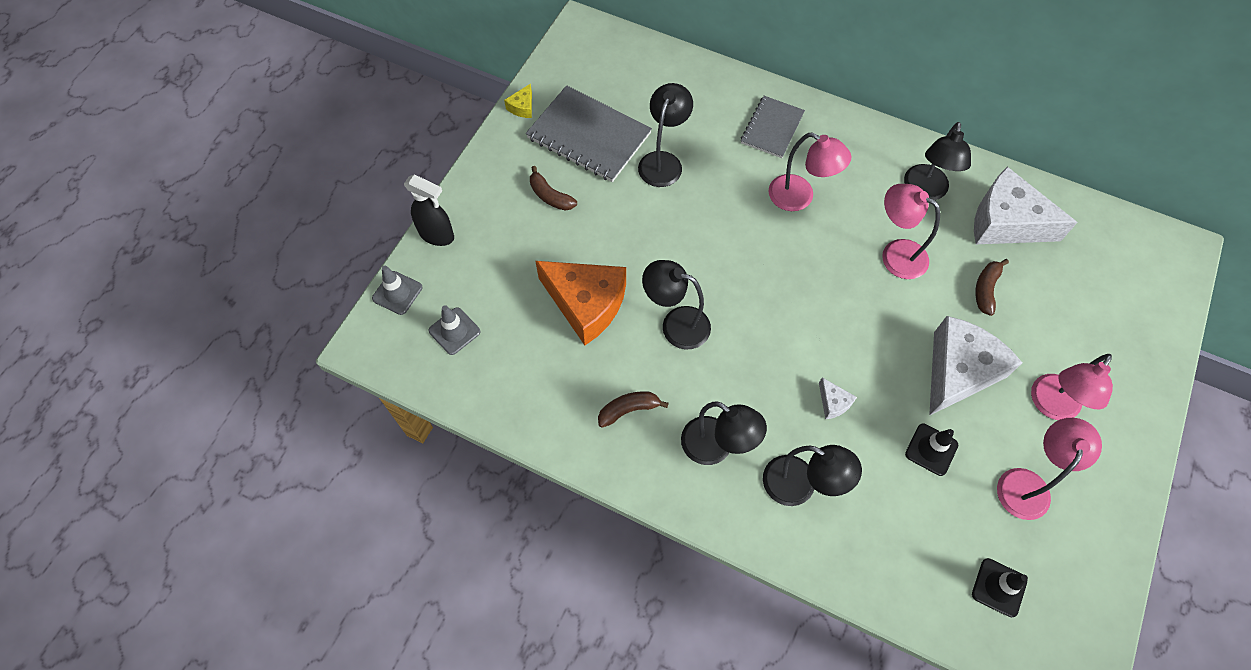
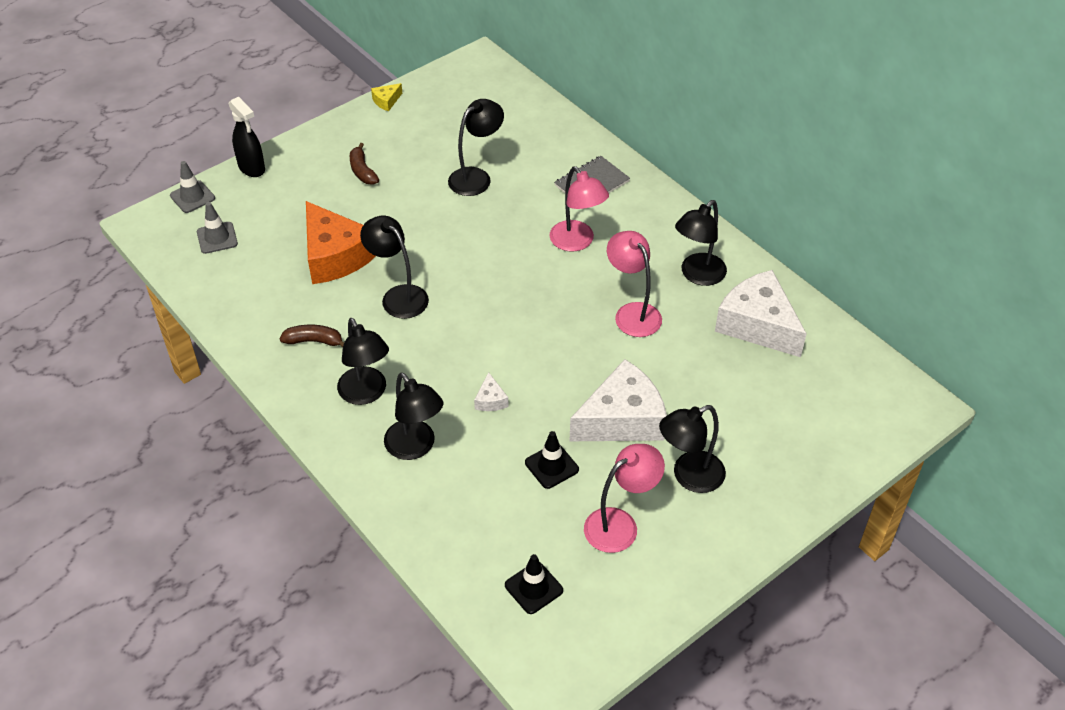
camera: 25 degrees right, 15 degrees down
(589, 136) = (427, 139): grey notebook -> none
(986, 289) = (697, 368): brown banana -> none
(1051, 406) = (689, 476): pink lamp -> black lamp

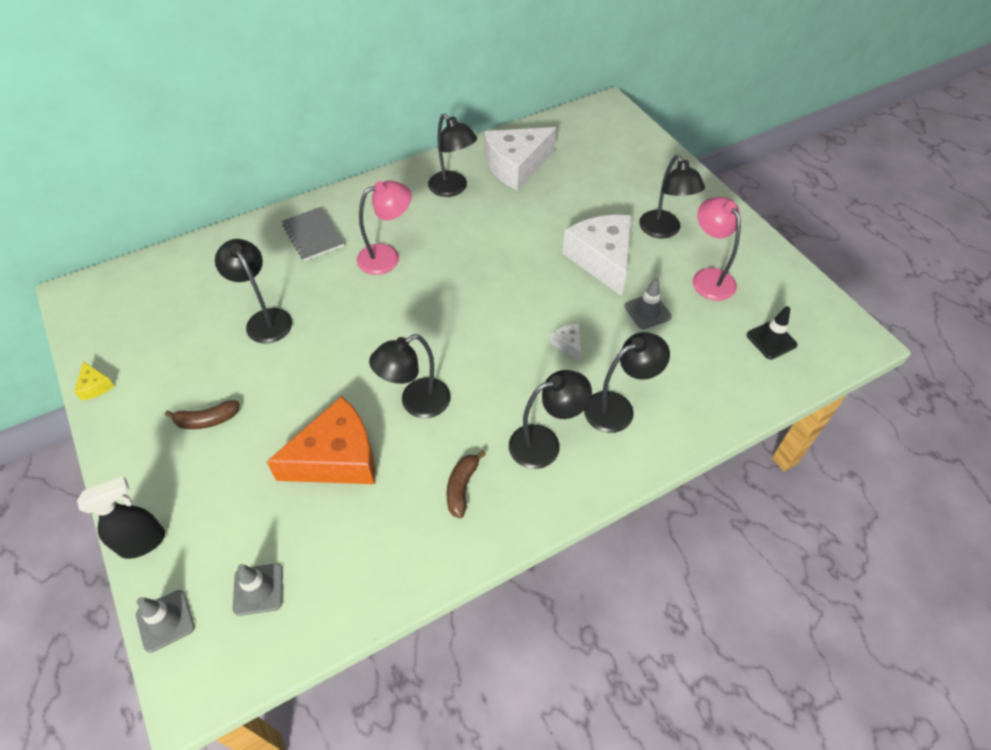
camera: 80 degrees left, 5 degrees up
(490, 400) = (568, 344): white cheese -> white cheese turned 120 degrees counterclockwise
(551, 466) = (647, 311): black traffic cone -> grey traffic cone
(632, 313) = (485, 234): pink lamp -> none

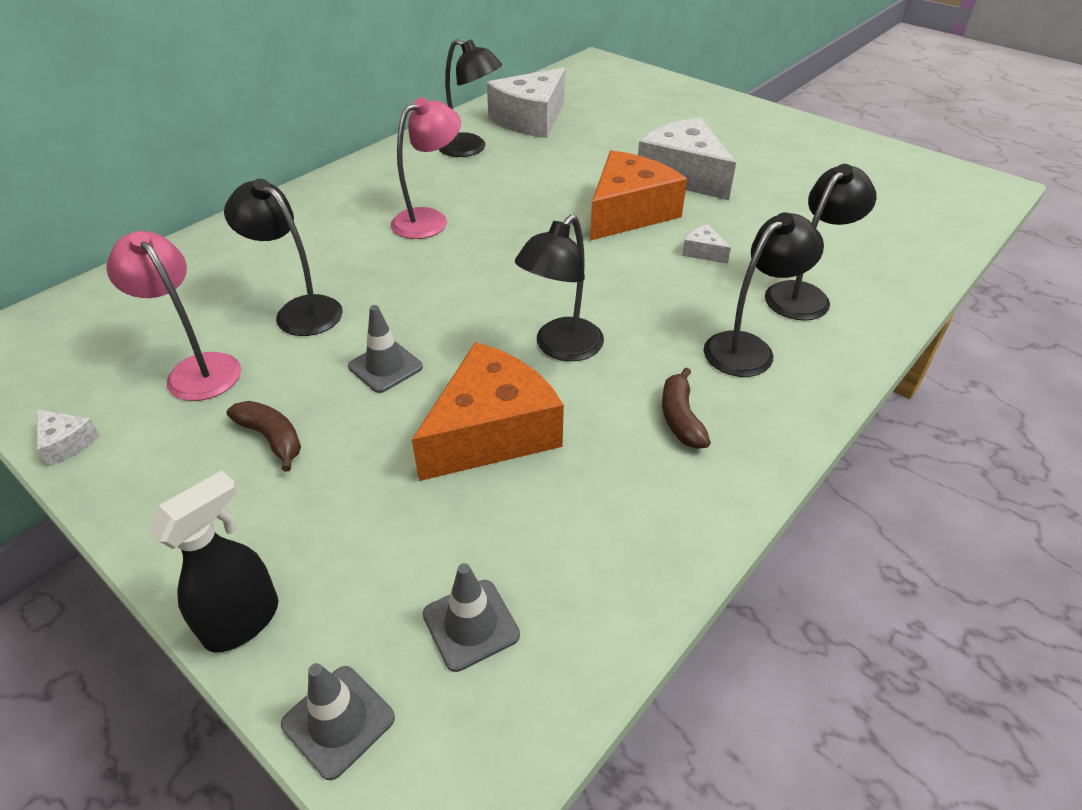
camera: 20 degrees left, 10 degrees down
(95, 386) = (66, 443): yellow cheese -> white cheese
(207, 420) = (272, 438): brown banana -> brown banana turned 105 degrees counterclockwise
(313, 235) = (319, 218): grey notebook -> none
(536, 288) = (629, 212): none -> orange cheese
(647, 311) = (766, 207): grey traffic cone -> grey traffic cone (385, 367)
(663, 231) = (729, 141): black lamp -> none
(708, 277) = (805, 168): pink lamp -> pink lamp (197, 369)
(771, 340) = (911, 203): black traffic cone -> none

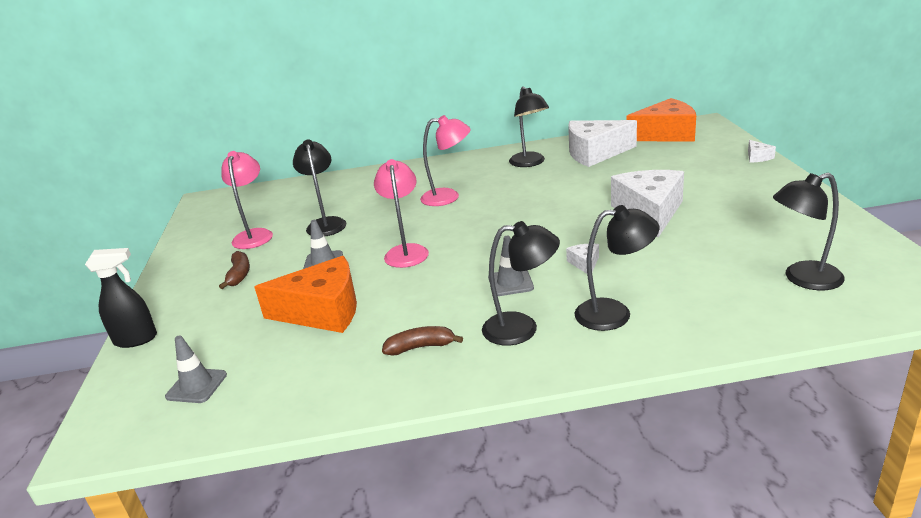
camera: 45 degrees right, 15 degrees down
(66, 443) = (177, 247): white cheese -> white cheese (757, 157)
(338, 721) = (111, 392): grey traffic cone -> grey traffic cone (510, 283)
(482, 309) = (406, 251): none -> pink lamp
(561, 348) = (415, 286): black lamp -> black lamp (803, 279)
(629, 212) = (572, 225): orange cheese -> orange cheese (666, 134)
(680, 418) = (421, 347): brown banana -> brown banana turned 45 degrees clockwise

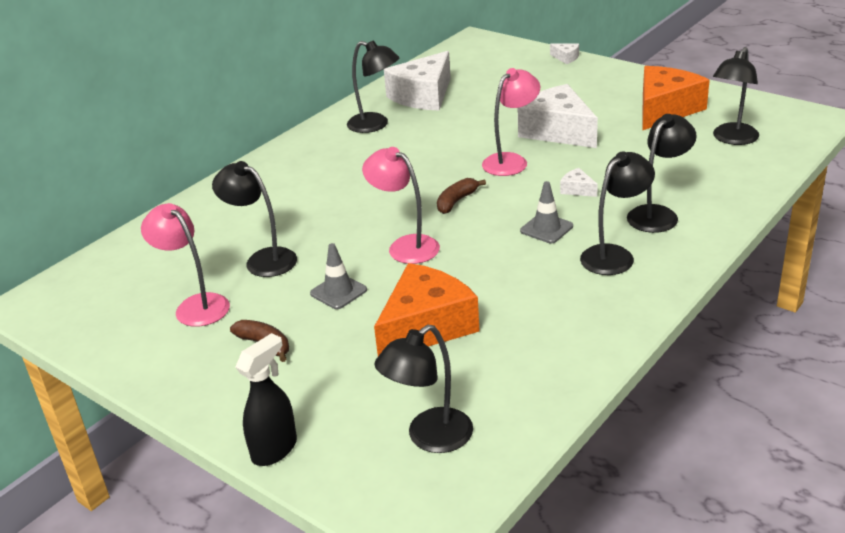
camera: 45 degrees left, 5 degrees up
(196, 386) = (429, 438): grey traffic cone -> black lamp
(421, 347) = (565, 306): brown banana -> brown banana (456, 201)
(448, 197) = (351, 184): pink lamp -> pink lamp (511, 161)
(666, 134) = (458, 59): orange cheese -> orange cheese (665, 109)

